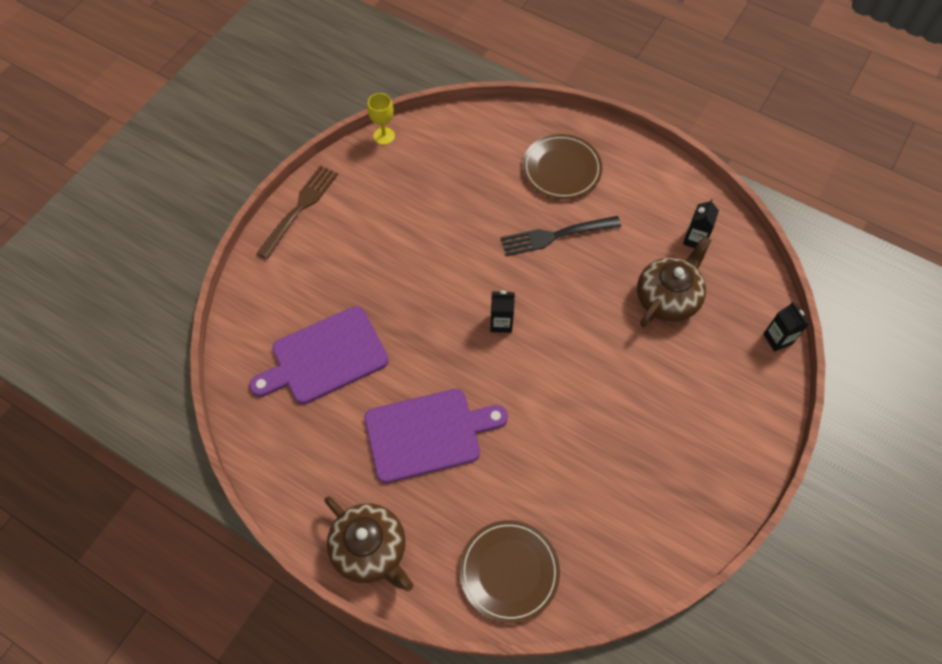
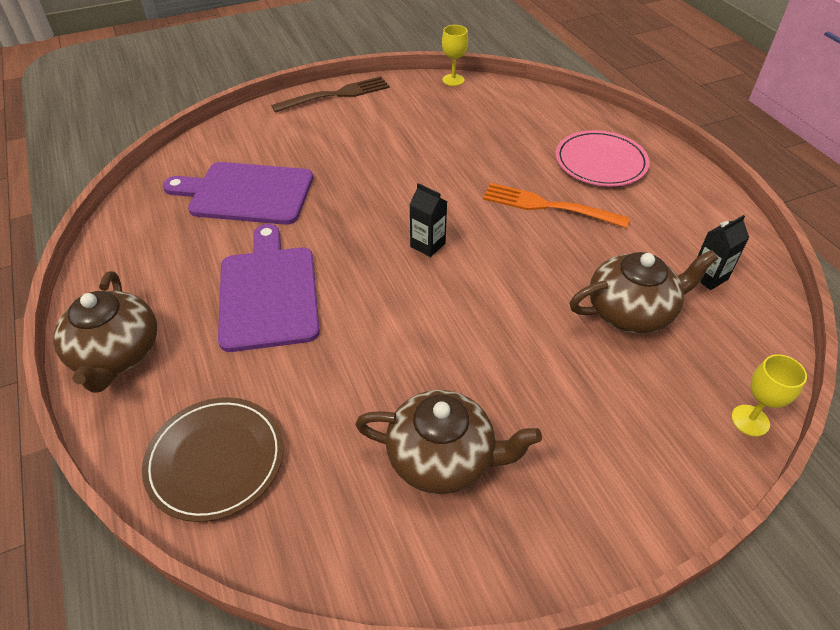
camera: 35 degrees right, 15 degrees down
(427, 434) = (268, 293): purple cutting board -> purple cutting board turned 120 degrees counterclockwise
(556, 235) = (548, 206): black fork -> orange fork
(561, 169) = (600, 162): brown plate -> pink plate
(636, 477) = (442, 458): none -> brown teapot
(777, 339) = (750, 420): black carton -> yellow goblet

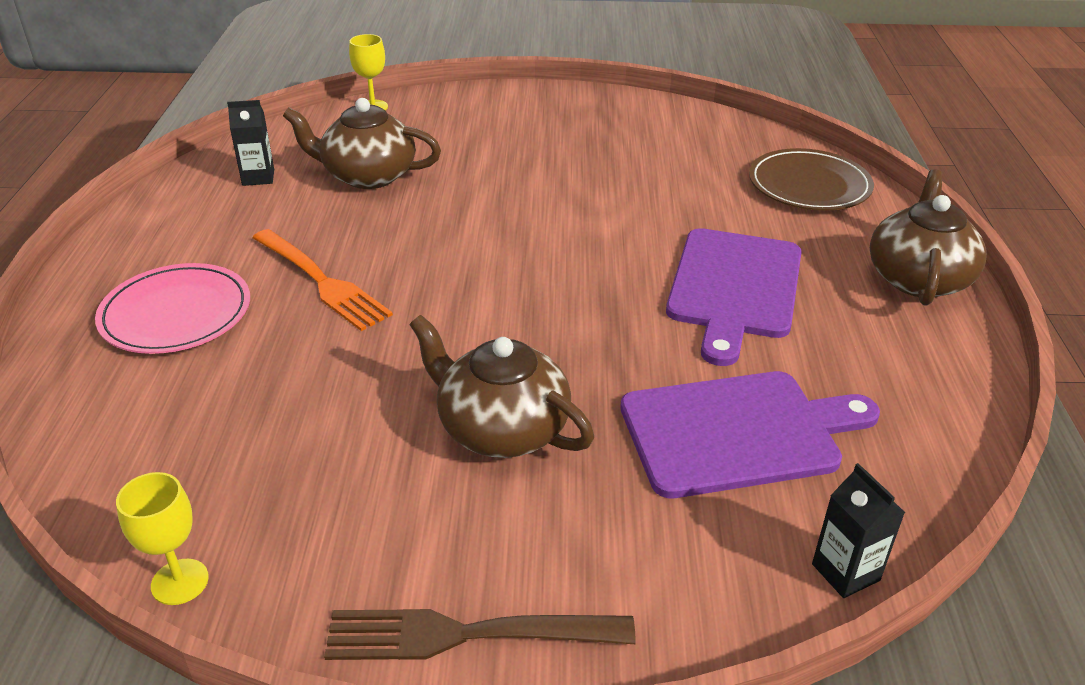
camera: 155 degrees left, 10 degrees down
(246, 193) = (737, 432): purple cutting board -> purple cutting board turned 45 degrees counterclockwise
(427, 245) = (513, 283): black carton -> black carton (845, 572)
(442, 458) = (620, 144): brown teapot -> brown teapot (501, 428)

